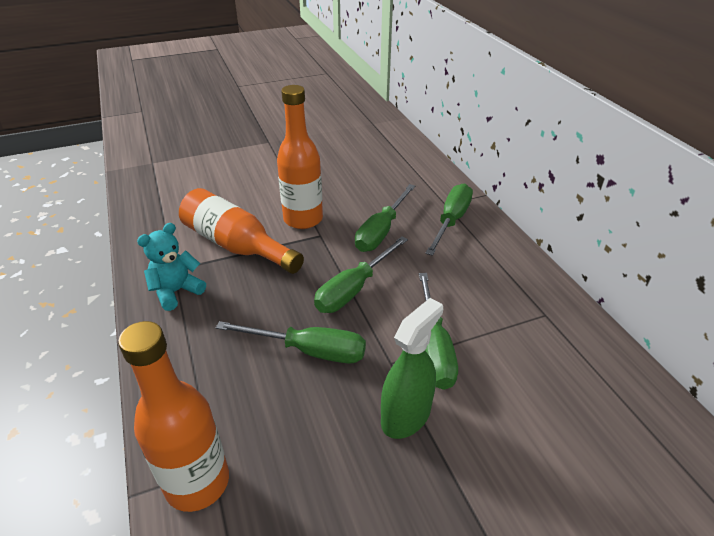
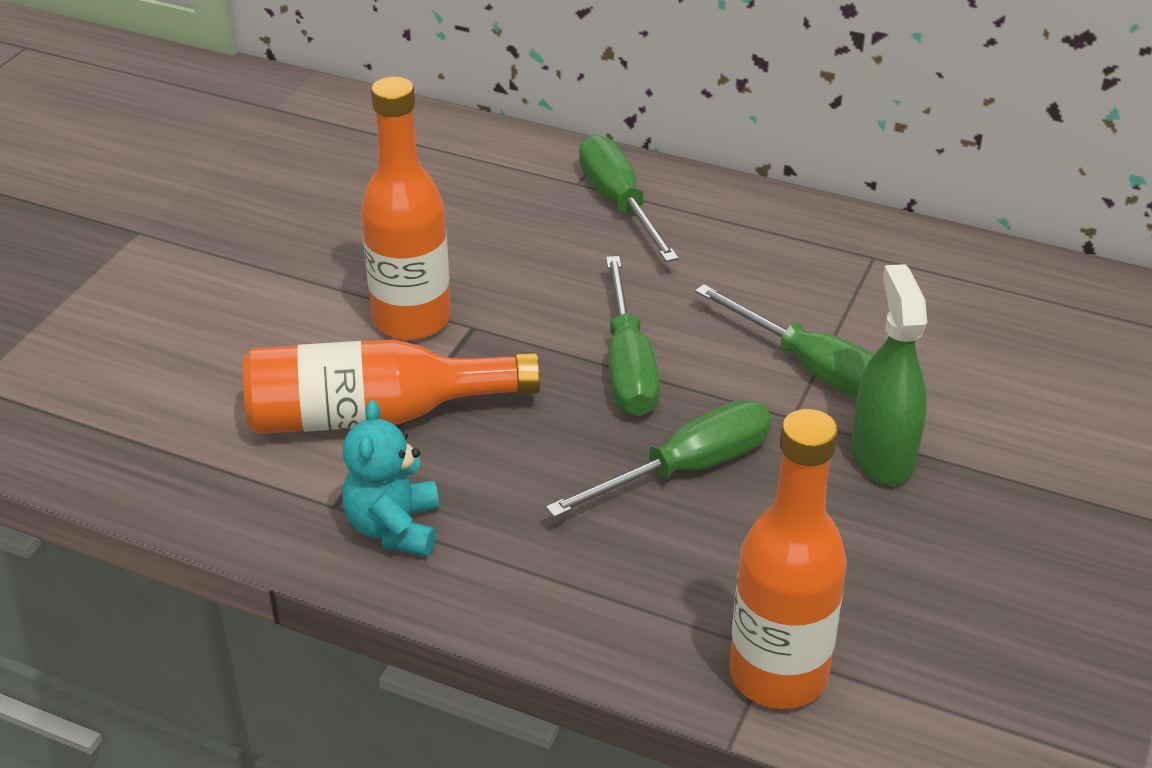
camera: 45 degrees left, 0 degrees up
(381, 231) = (549, 271): green screwdriver -> none

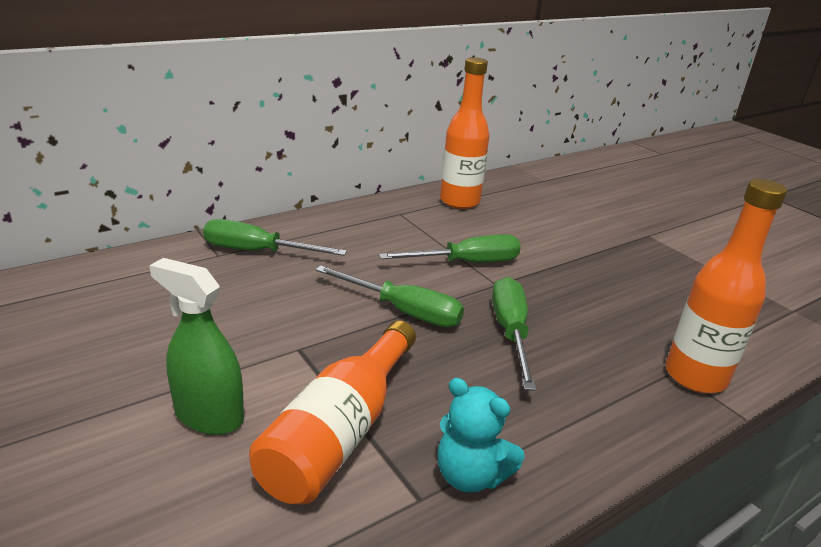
camera: 60 degrees left, 10 degrees down
(412, 320) = (258, 370): orange bottle -> orange bottle (459, 201)
(882, 456) = (548, 275): green spray bottle -> green spray bottle (209, 415)

